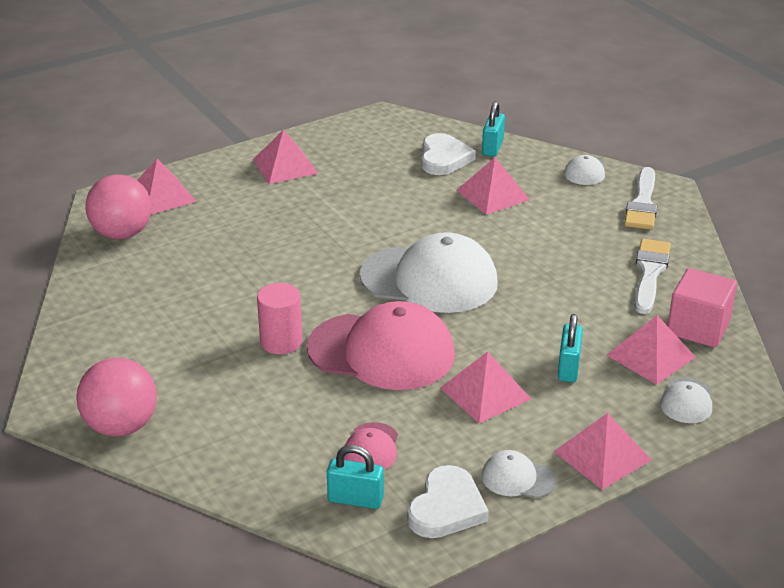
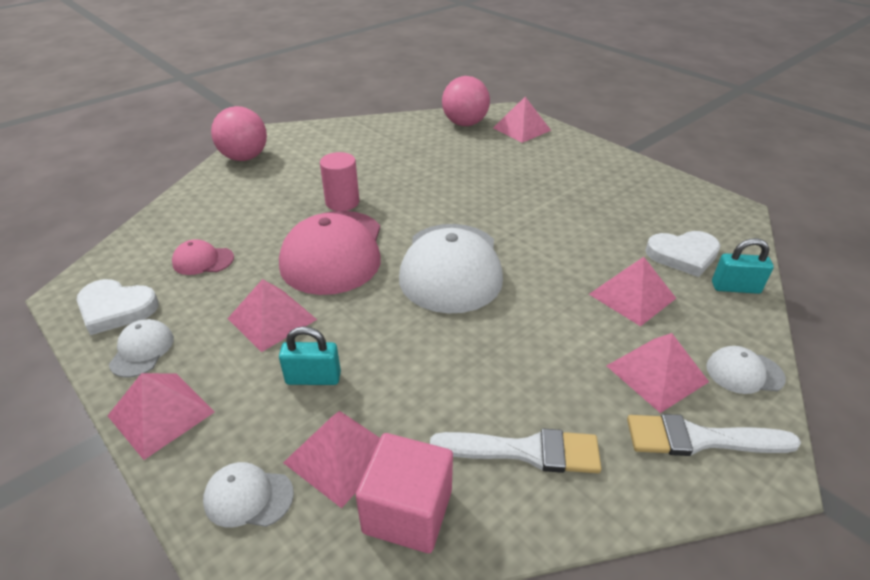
camera: 80 degrees right, 5 degrees up
(285, 166) = (600, 171): pink pyramid -> pink pyramid (657, 373)
(355, 499) = (142, 260): turquoise padlock -> none

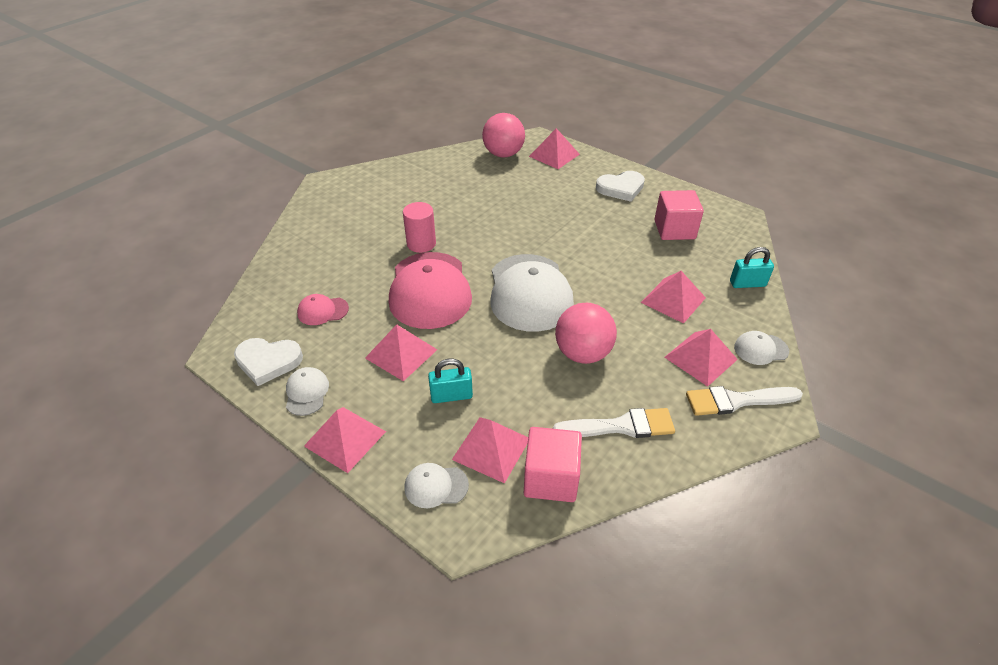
camera: 10 degrees left, 5 degrees up
(244, 157) = (317, 208): pink ball -> pink ball (582, 353)
(648, 216) = (674, 229): none -> pink cube
(683, 255) = (706, 261): white heart -> white heart (621, 188)

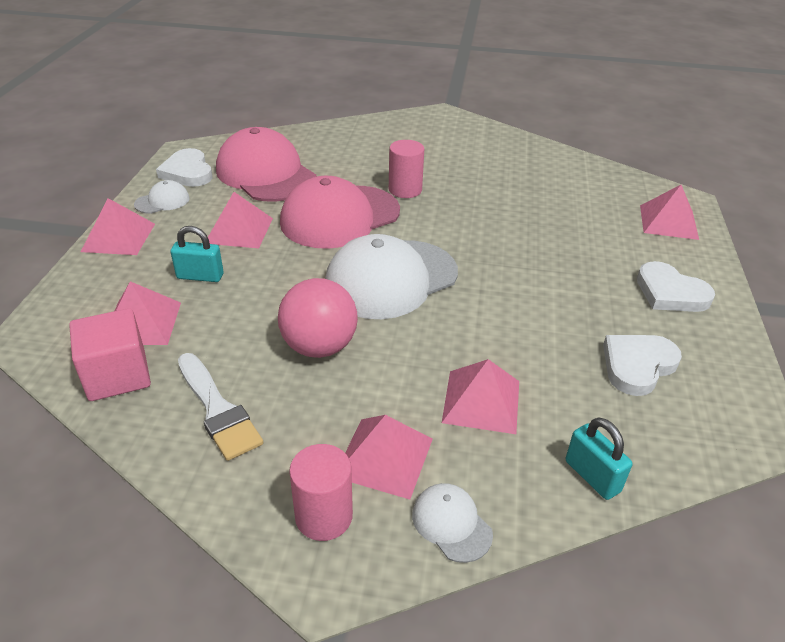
camera: 60 degrees right, 5 degrees down
(322, 311) = (266, 174): pink cap -> pink cap, size x2.26
(436, 486) = (81, 304): white cap -> none
(451, 396) = (200, 276): turquoise padlock -> turquoise padlock turned 45 degrees counterclockwise
(503, 154) = (619, 188): pink ball -> none
(674, 229) = (637, 365): pink cube -> white heart
(737, 401) = (324, 516): white brush -> pink cylinder

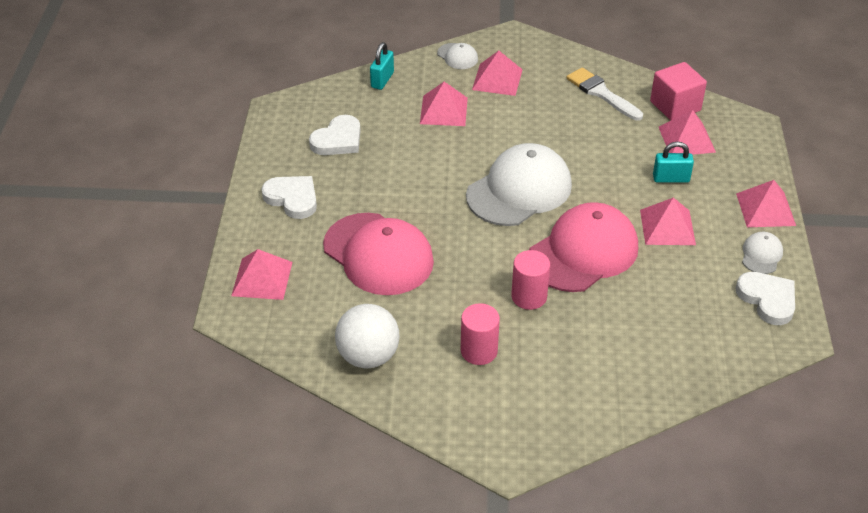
camera: 175 degrees right, 5 degrees up
(162, 201) = (761, 255): white cap -> white cap turned 150 degrees clockwise
(266, 174) = (684, 306): pink cap -> pink cap (378, 254)
(319, 347) = (556, 134): pink ball -> none
(324, 516) = (521, 54): pink cylinder -> pink cylinder (479, 351)
(550, 165) = (368, 356): none -> white ball
(592, 476) = (382, 80): turquoise padlock -> turquoise padlock turned 60 degrees clockwise

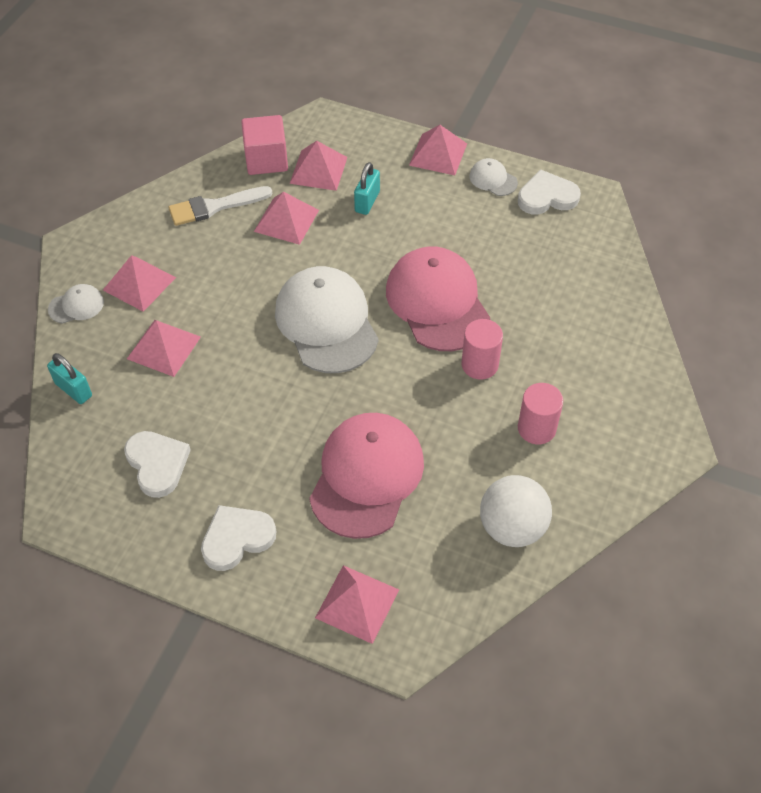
camera: 70 degrees left, 10 degrees up
(378, 254) = (366, 476): pink cap -> pink cap turned 45 degrees counterclockwise
(667, 227) = (430, 228): pink pyramid -> pink pyramid (286, 220)

